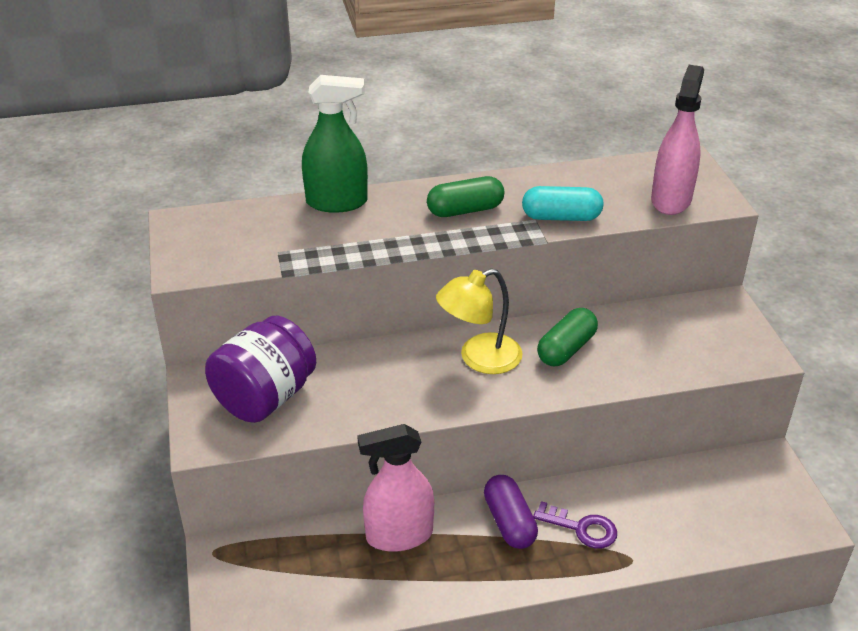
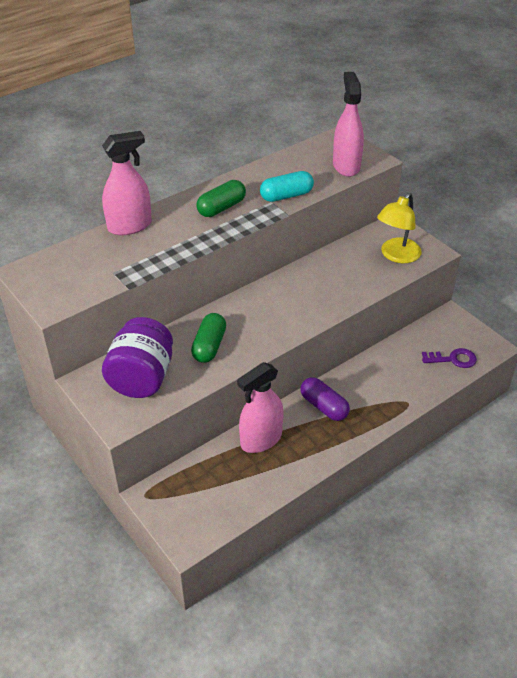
camera: 25 degrees left, 5 degrees up
(337, 202) = (130, 226): green spray bottle -> pink spray bottle
(479, 358) = (267, 306): yellow lamp -> yellow lamp (396, 256)
(566, 349) = (317, 283): green capsule -> green capsule (209, 346)
(581, 528) = (368, 394): purple key -> purple key (453, 359)

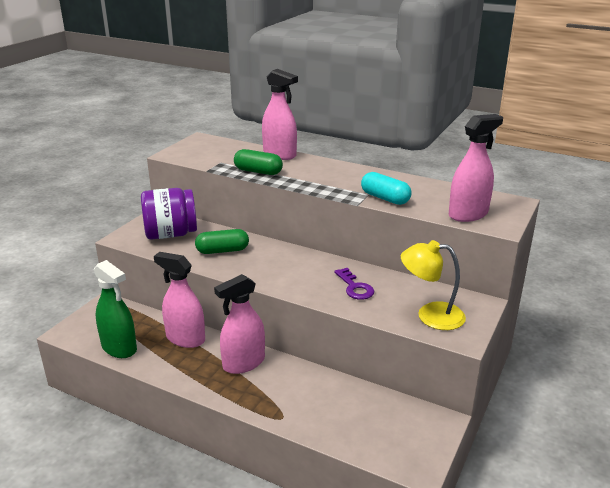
camera: 65 degrees right, 15 degrees down
(221, 208) = (337, 178): green capsule -> green capsule (258, 172)
(246, 497) = (119, 348): none -> green spray bottle
(324, 406) = (243, 363): purple capsule -> pink spray bottle
(453, 359) = (371, 438): purple key -> purple key (355, 287)

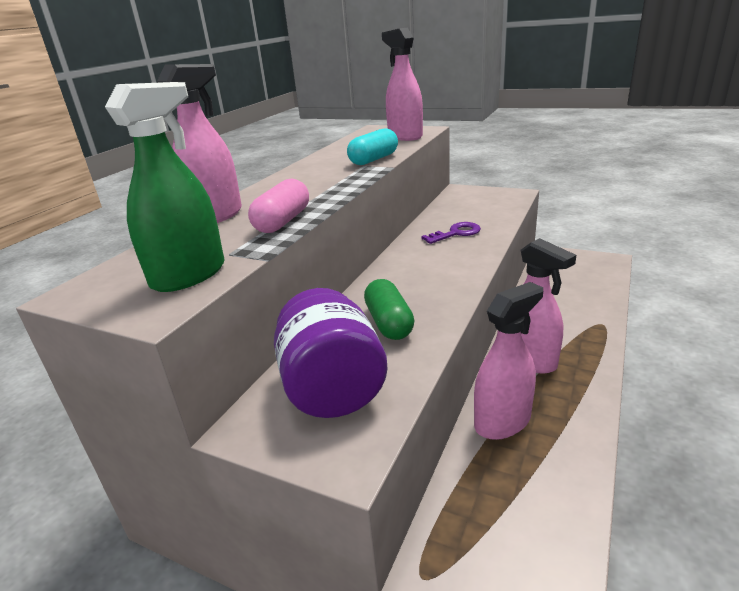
camera: 90 degrees left, 0 degrees up
(119, 348) = (560, 500): green spray bottle -> green spray bottle (189, 275)
(185, 339) = (502, 421): pink spray bottle -> pink spray bottle turned 150 degrees counterclockwise
(258, 172) = (283, 221): green capsule -> pink capsule
(430, 315) = (489, 204): yellow lamp -> none

